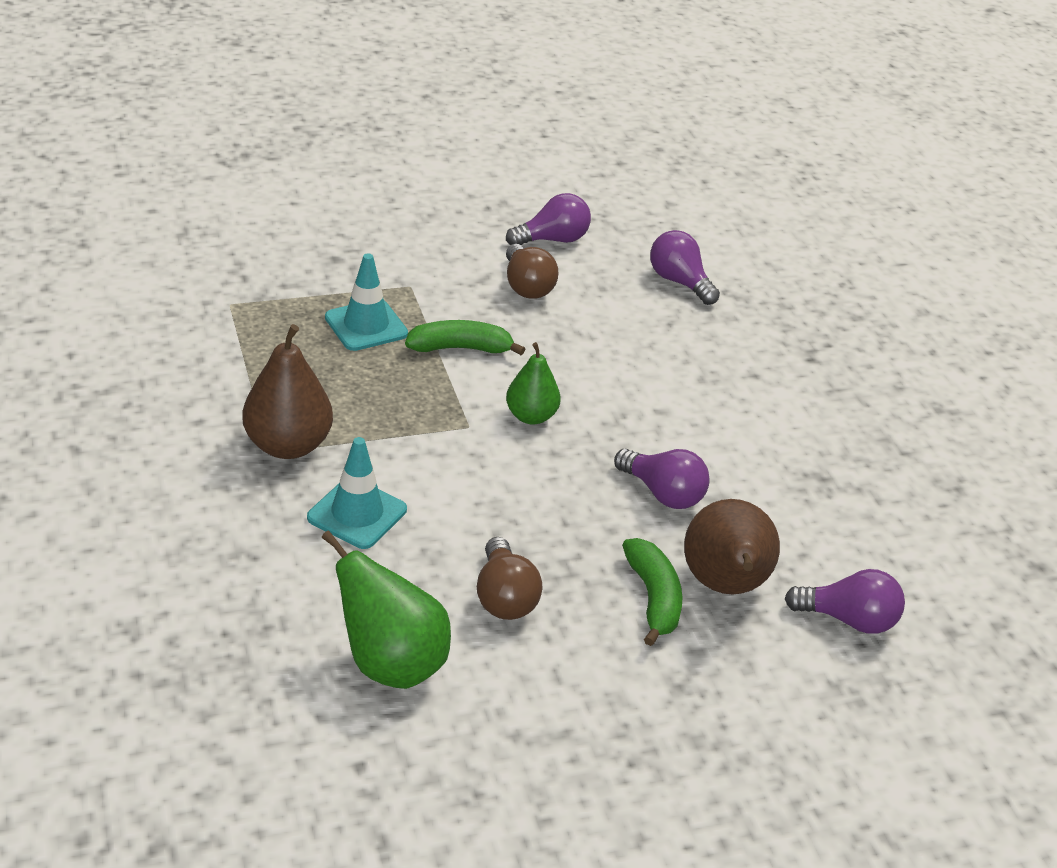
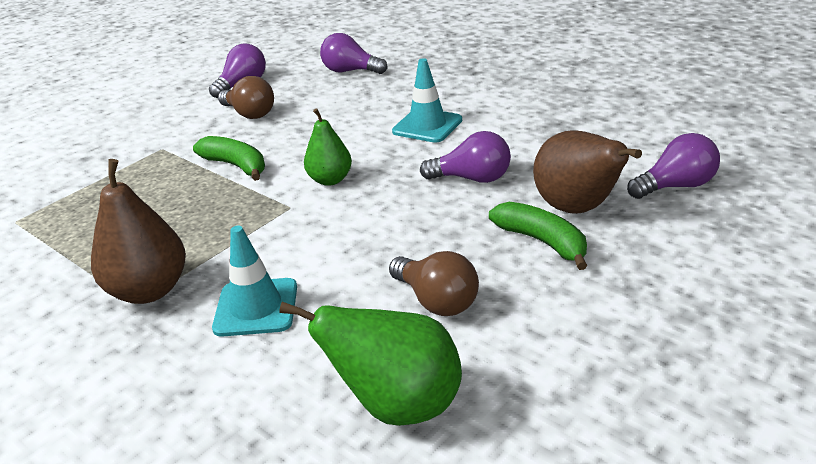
camera: 25 degrees left, 5 degrees down
(366, 326) = (147, 185): turquoise traffic cone -> turquoise traffic cone (427, 126)
(460, 348) = (236, 166): green banana -> green banana turned 75 degrees clockwise

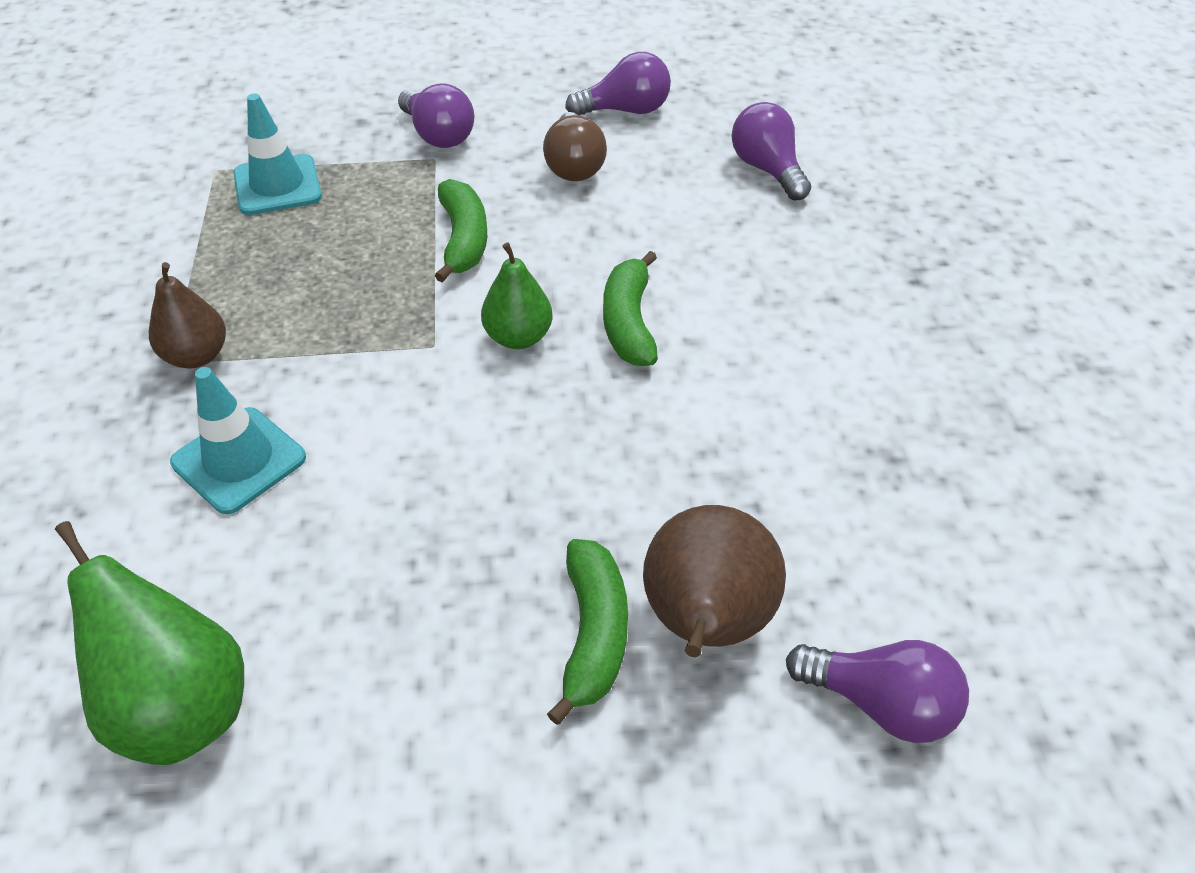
camera: 40 degrees right, 15 degrees up
(149, 290) = (196, 356): brown pear -> brown pear, size x0.64
(376, 146) = (628, 322): none -> green banana
(427, 126) = (727, 333): turquoise traffic cone -> turquoise traffic cone (277, 185)
(437, 301) = (382, 610): brown light bulb -> none
(472, 178) = (658, 464): purple light bulb -> purple light bulb (438, 135)

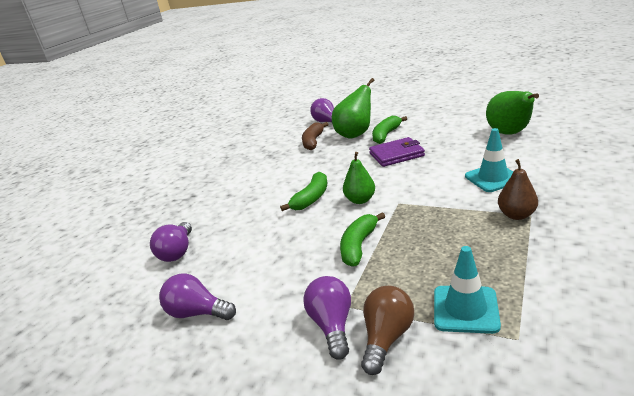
camera: 145 degrees left, 20 degrees down
(509, 521) = (396, 155): none -> purple wallet
(574, 166) = (266, 277): brown light bulb -> brown light bulb (386, 338)
(704, 623) = (355, 134): brown pear -> green pear
(819, 553) = (313, 141): none -> brown banana

